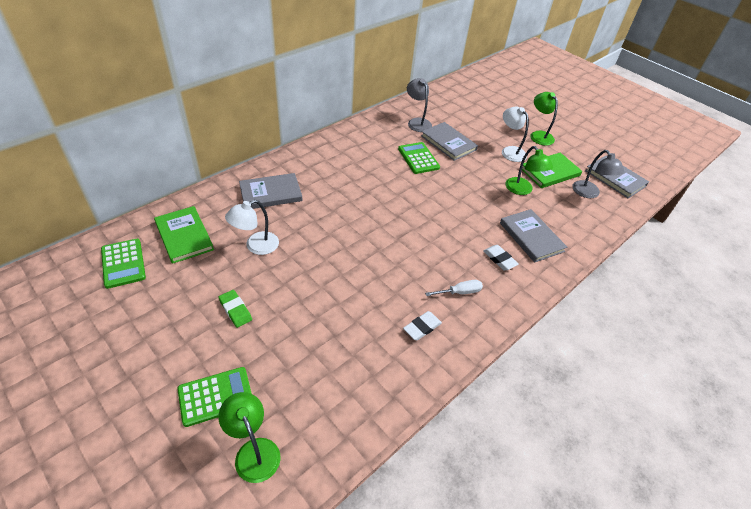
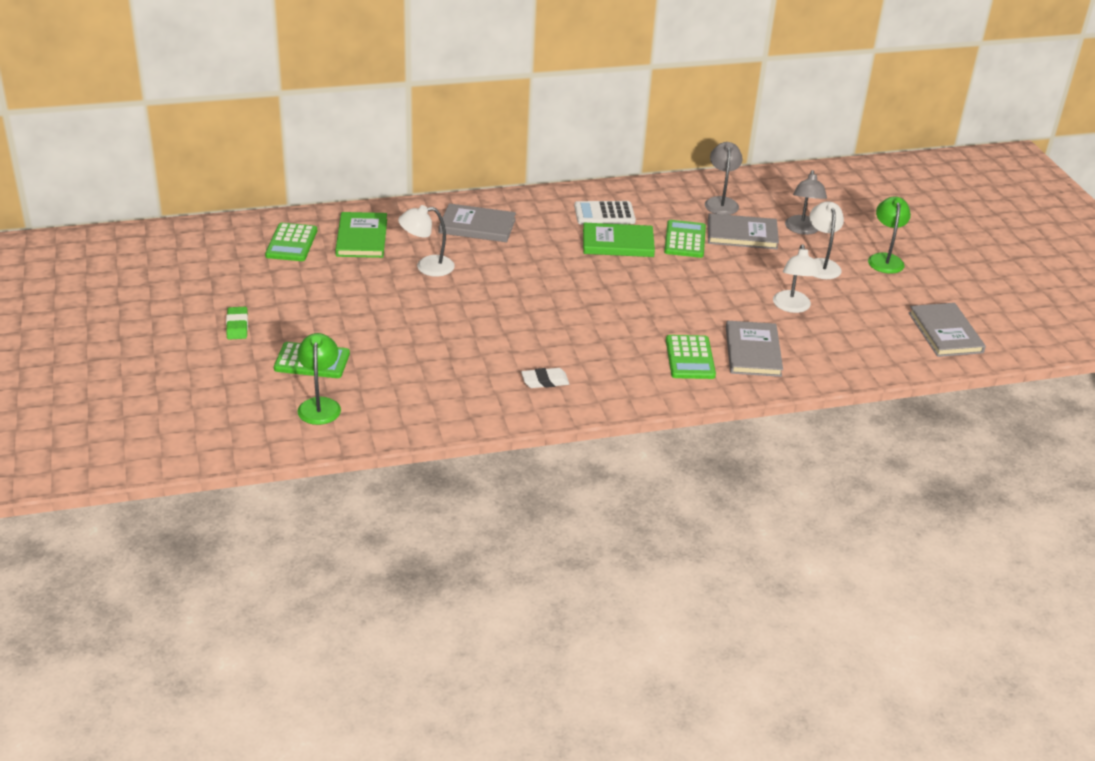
camera: 30 degrees right, 10 degrees down
(235, 310) = (371, 309): green eraser -> green eraser (237, 326)
(352, 154) = (604, 214): none -> white calculator
(448, 143) = (742, 234): grey book -> grey book turned 75 degrees counterclockwise
(459, 292) = (613, 369): white screwdriver -> none
(499, 259) = (690, 358): white eraser -> green calculator
(522, 190) = (792, 307): green lamp -> white lamp
(550, 172) = (853, 300): green book -> green book (618, 243)
(589, 193) = (885, 336): grey lamp -> grey lamp (802, 230)

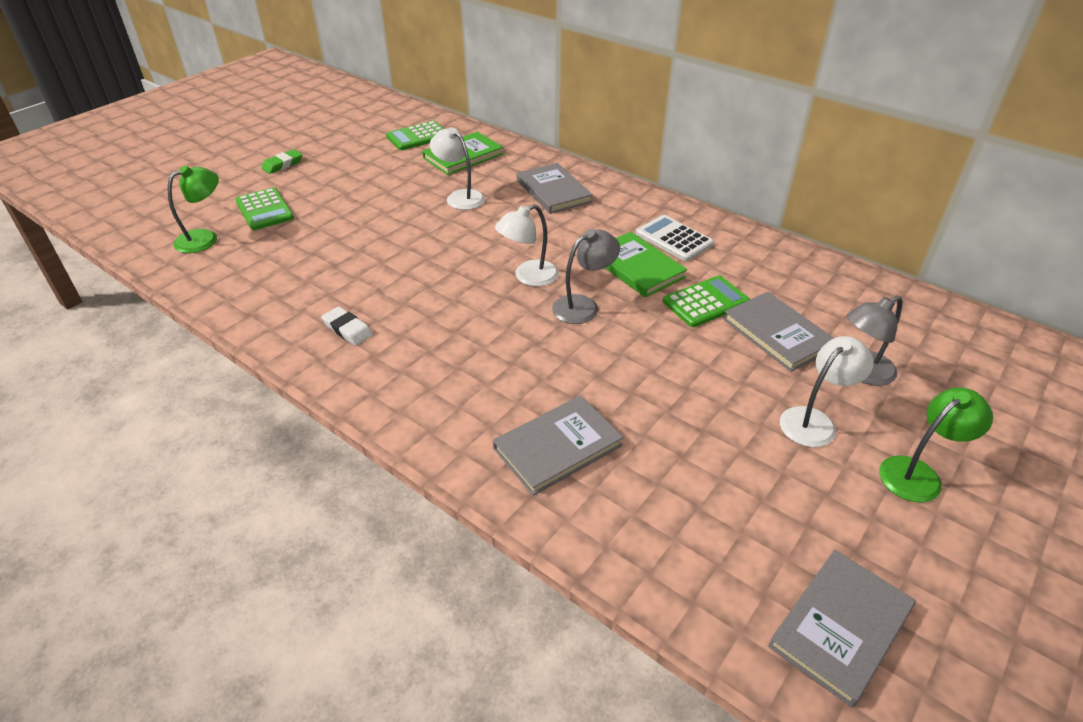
camera: 55 degrees right, 5 degrees up
(690, 358) = (490, 404): green calculator -> none
(721, 202) = (813, 293): grey lamp -> grey lamp (583, 306)
(792, 307) = (691, 437): white lamp -> white lamp (528, 277)

